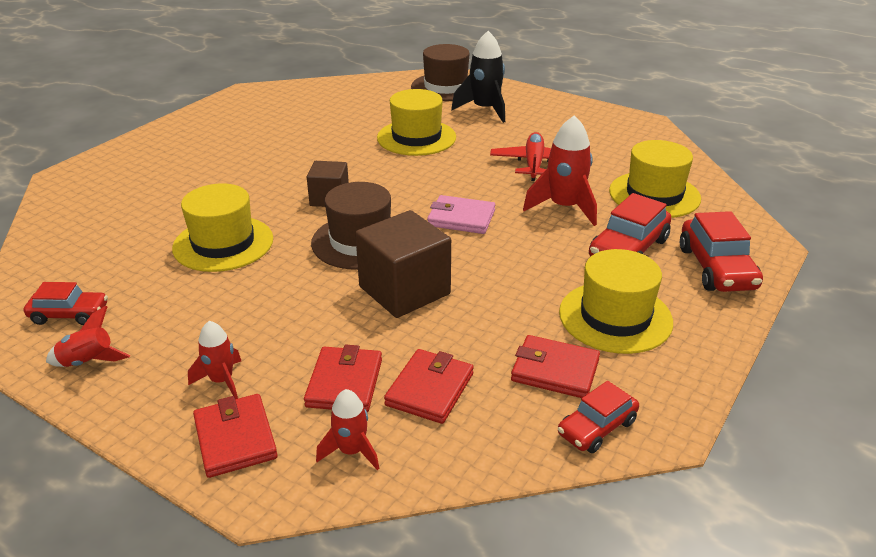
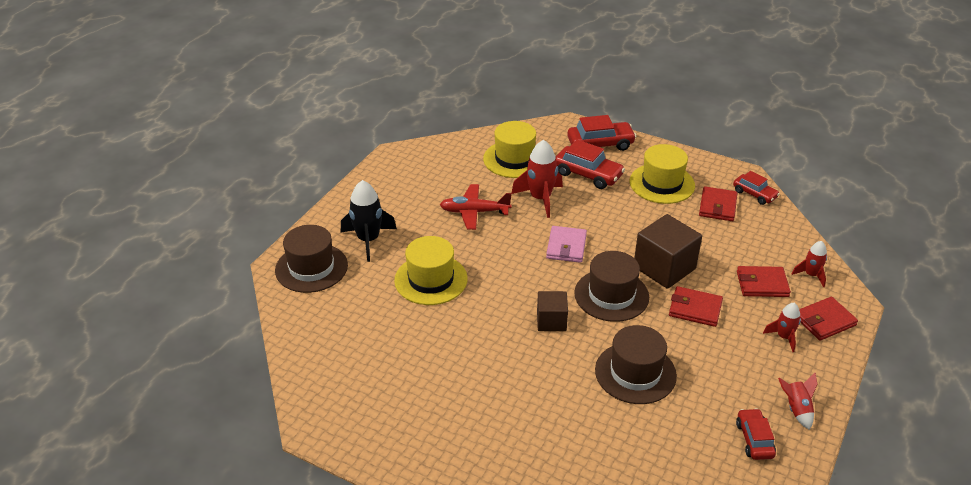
camera: 95 degrees left, 5 degrees up
(223, 243) = (635, 373): yellow hat -> brown hat
(430, 389) = (752, 250): red wallet -> red wallet (695, 309)

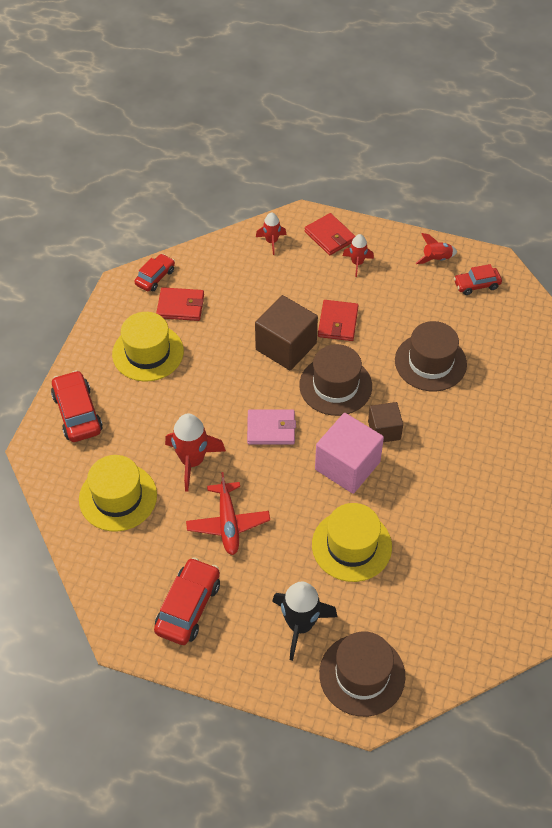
camera: 100 degrees left, 15 degrees up
(515, 289) = (347, 466): none -> pink cube
(588, 174) = (140, 420): red car -> red car (188, 607)
(762, 284) = (292, 275): red wallet -> none

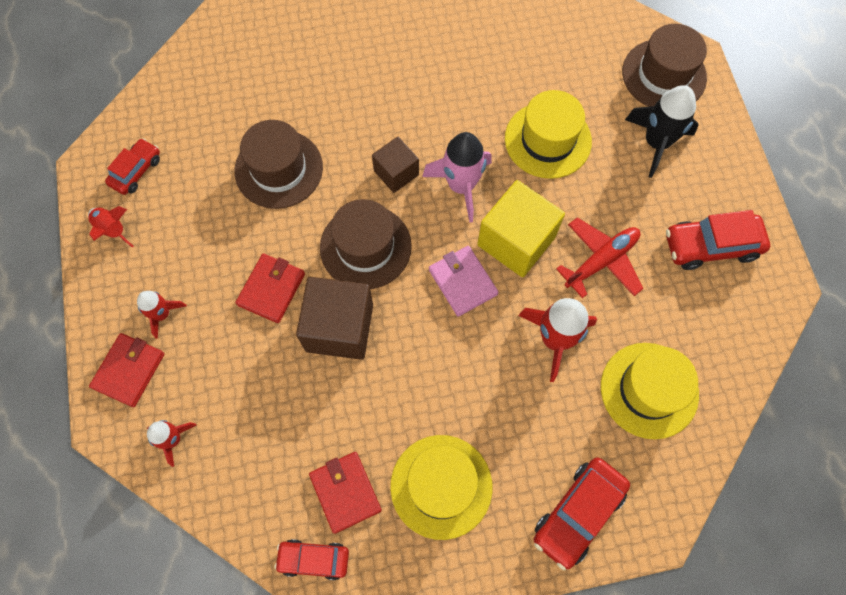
camera: 120 degrees left, 15 degrees up
(280, 477) = (516, 241): none -> yellow cube
(338, 322) = (271, 289): red wallet -> red wallet turned 45 degrees counterclockwise
(347, 466) = (461, 186): pink cube -> pink rocket
(476, 285) = (136, 171): red car -> red car turned 105 degrees counterclockwise

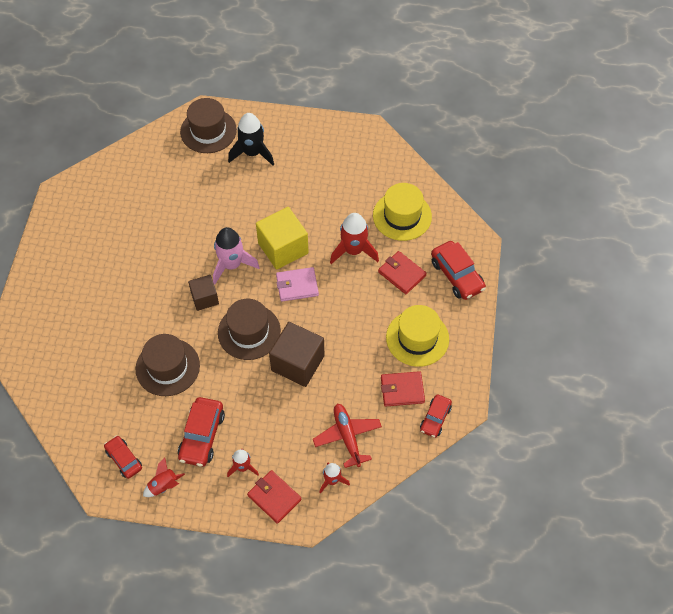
camera: 70 degrees left, 10 degrees down
(271, 289) = (254, 395): red wallet -> red wallet (402, 274)
(548, 140) = (222, 207): yellow hat -> none
(601, 261) = (315, 209): red plane -> red plane (347, 437)
(711, 246) = (330, 153): red car -> red car (202, 436)

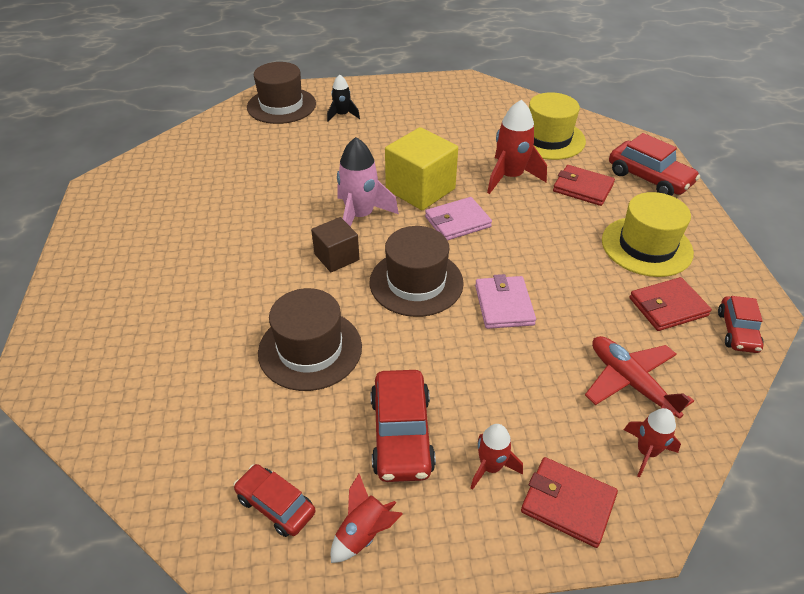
camera: 15 degrees left, 15 degrees down
(252, 153) = (342, 115): black rocket -> black rocket, size x0.58
(297, 363) = (504, 305): brown cube -> pink wallet

